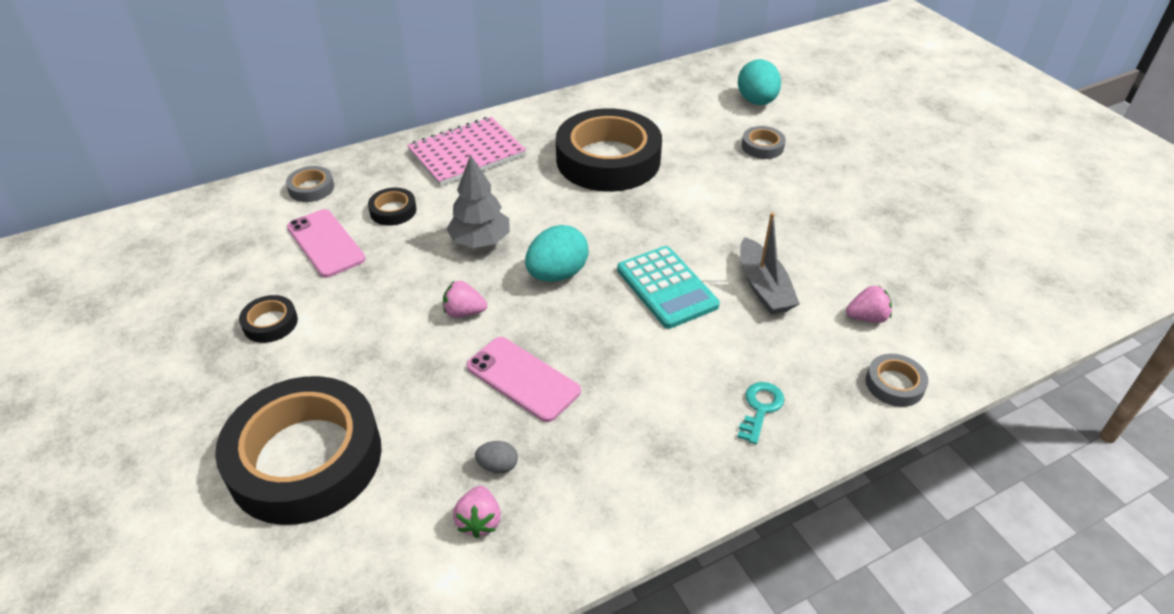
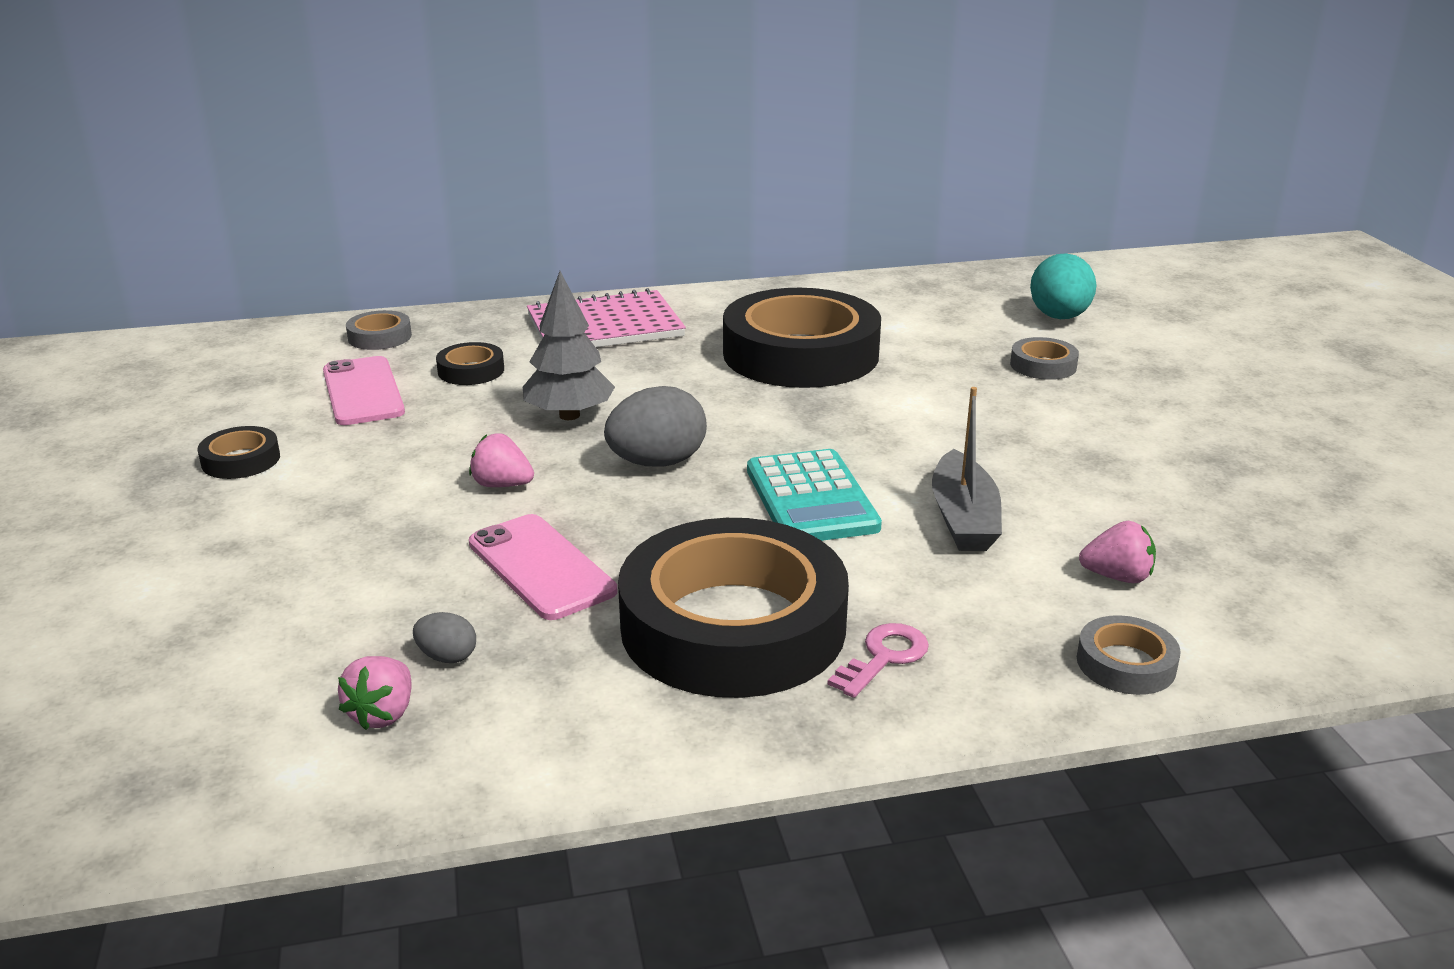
camera: 15 degrees right, 15 degrees down
(305, 458) = (193, 604): black tape -> black tape (733, 625)
(557, 274) = (657, 463): turquoise egg -> grey egg
(760, 408) = (883, 657): turquoise key -> pink key

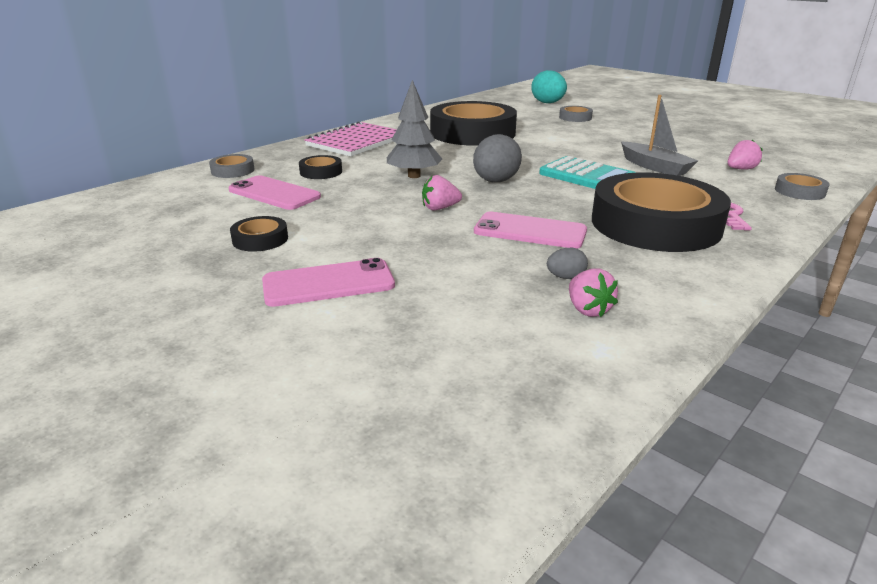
camera: 35 degrees left, 0 degrees up
(203, 551) = (328, 283): none -> pink phone

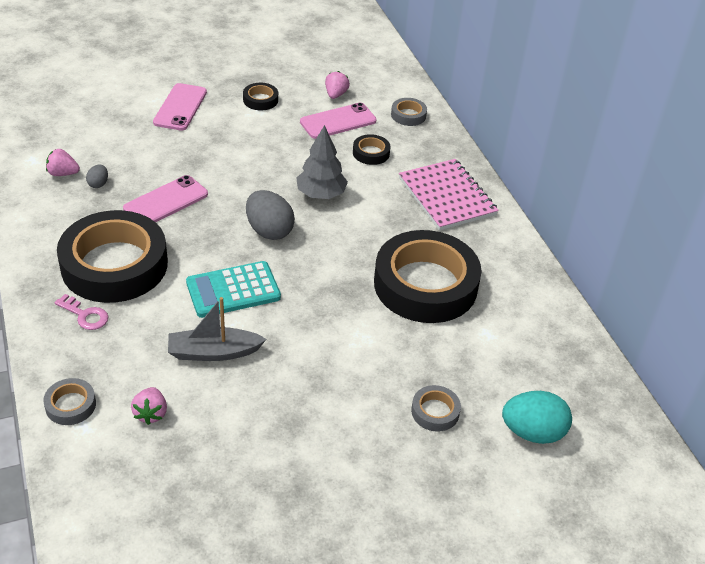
camera: 115 degrees right, 15 degrees up
(440, 208) = (242, 180): pink strawberry -> pink strawberry (336, 94)

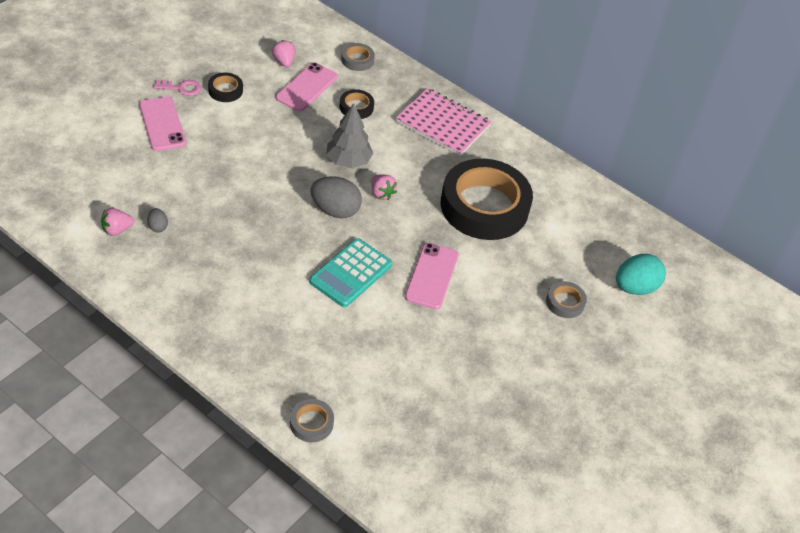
camera: 35 degrees left, 5 degrees up
(85, 315) = (255, 347): pink key -> pink key (181, 88)
(114, 265) = (239, 293): black tape -> none
(151, 413) = (376, 400): pink strawberry -> pink strawberry (381, 194)
(166, 201) = (230, 219): pink phone -> pink phone (431, 276)
(213, 352) = (380, 330): grey boat -> none

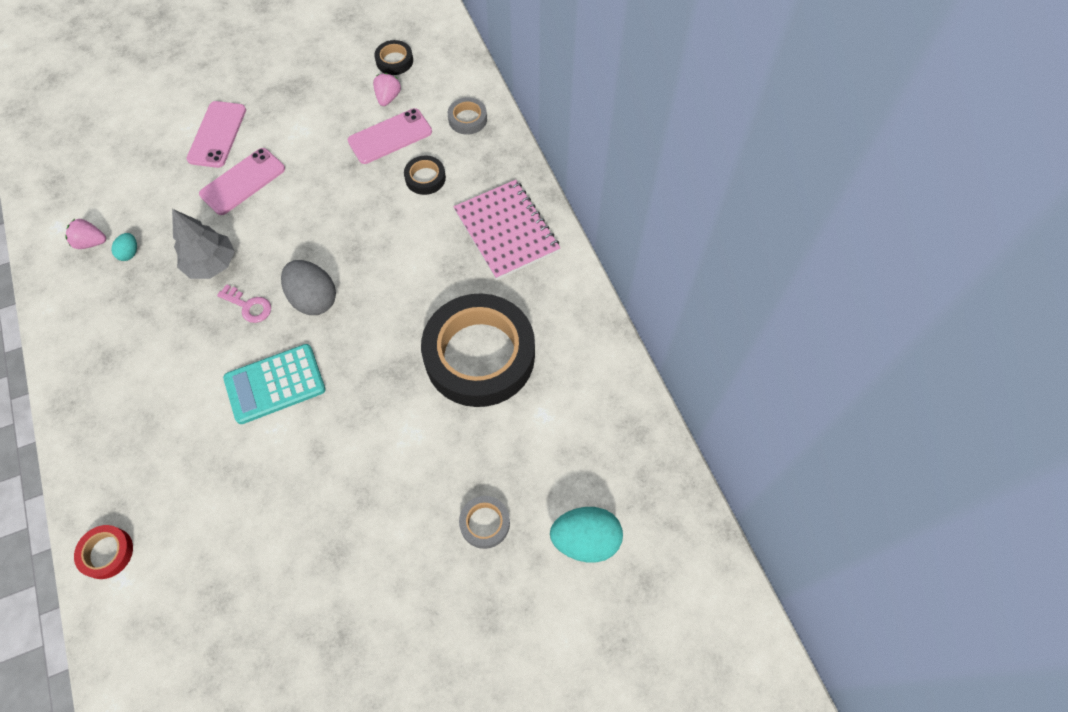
camera: 35 degrees right, 15 degrees up
(158, 227) = (130, 253): grey egg -> turquoise egg
(181, 88) = (264, 98): pink key -> pink key (249, 306)
(225, 90) = (305, 114): black tape -> black tape (394, 61)
(311, 423) = (107, 553): grey tape -> red tape
(348, 161) = (370, 242): grey tree -> grey tree (211, 264)
(381, 194) = (377, 296): pink strawberry -> none
(431, 276) = (357, 423): pink phone -> pink phone (243, 181)

